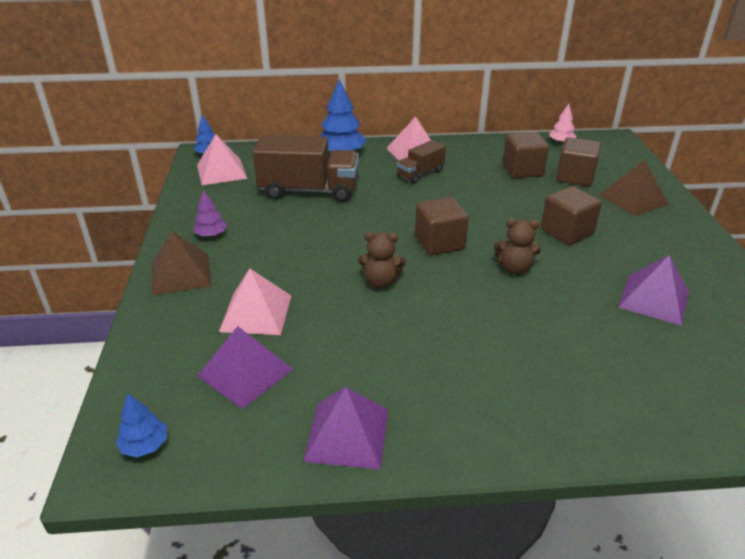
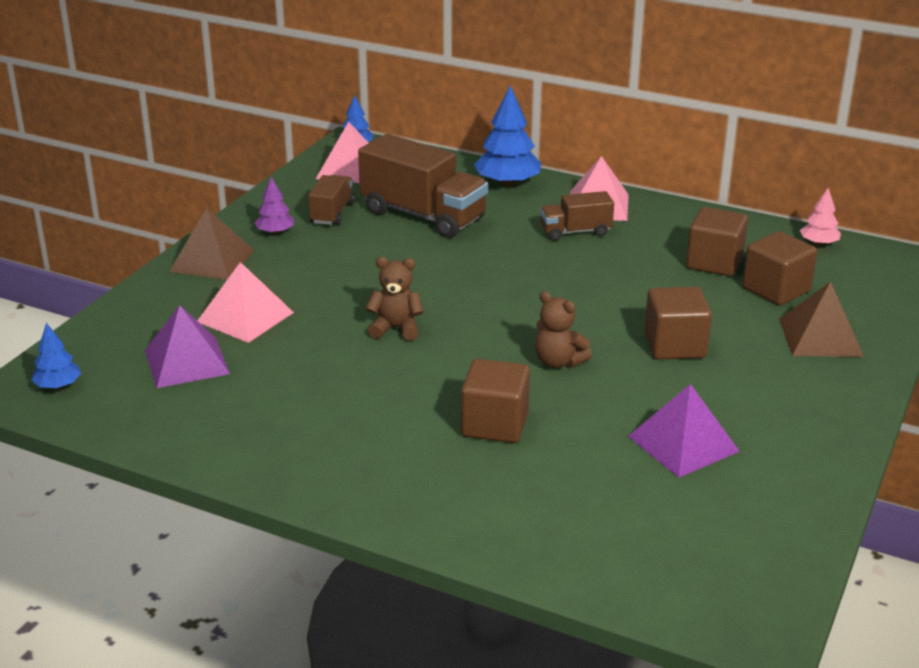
camera: 30 degrees right, 5 degrees down
(241, 207) = (332, 213): none -> brown truck
(347, 434) = (222, 438): purple pyramid -> none
(381, 282) = (396, 329): brown teddy bear -> brown teddy bear turned 150 degrees clockwise
(439, 242) = (505, 311): brown cube -> brown cube (495, 424)

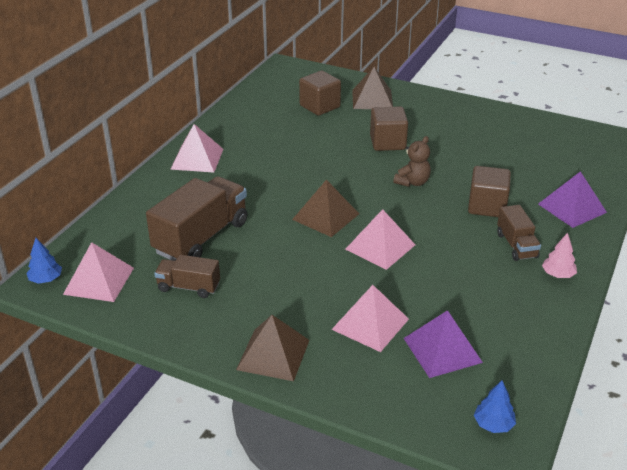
camera: 90 degrees left, 5 degrees up
(275, 232) = (222, 319): purple tree -> none
(396, 329) = (380, 247): brown teddy bear -> pink pyramid
(466, 291) = (325, 216): none -> brown pyramid
(507, 183) = (150, 196): blue tree -> none
(575, 232) = (238, 169): brown truck -> brown truck (516, 245)
(683, 443) = (487, 147): purple pyramid -> purple pyramid (572, 208)
(714, 263) = (285, 122): brown cube -> none
(818, 243) = (262, 88): pink tree -> pink tree (558, 274)

